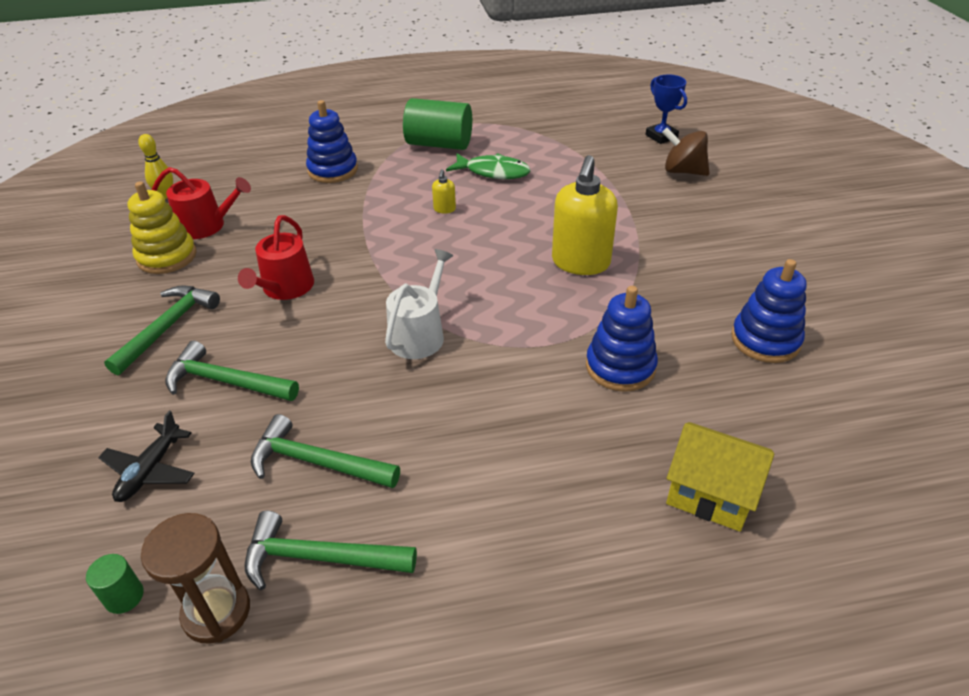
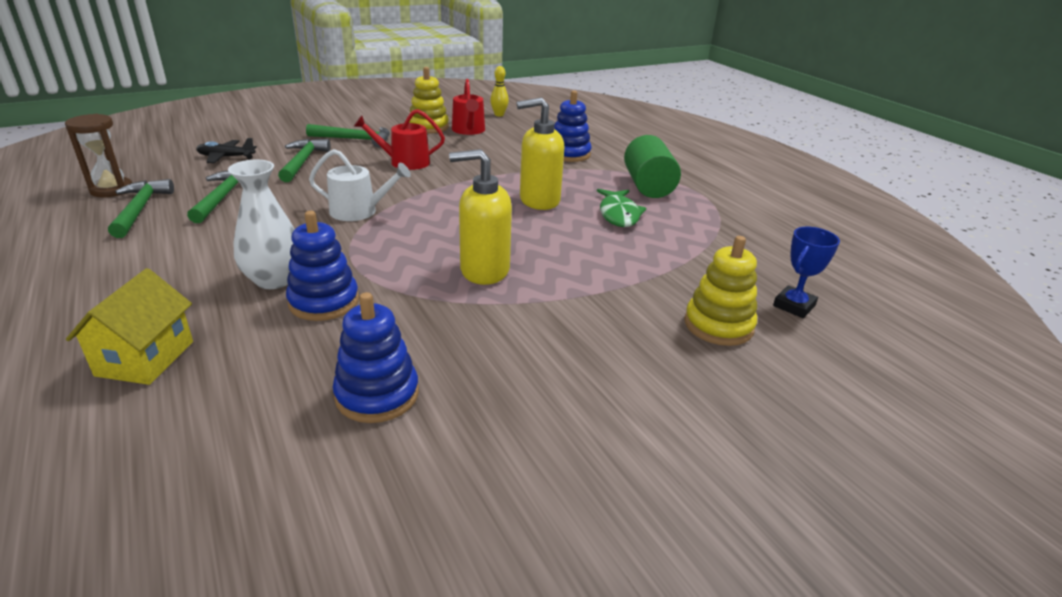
camera: 70 degrees right, 10 degrees down
(124, 596) = (133, 168): green cylinder -> none
(444, 209) = (539, 200): yellow soap dispenser -> yellow soap dispenser, size x2.39
(569, 403) = (274, 280): none -> white vase
(683, 171) = (718, 325): brown spinning top -> yellow stacking toy

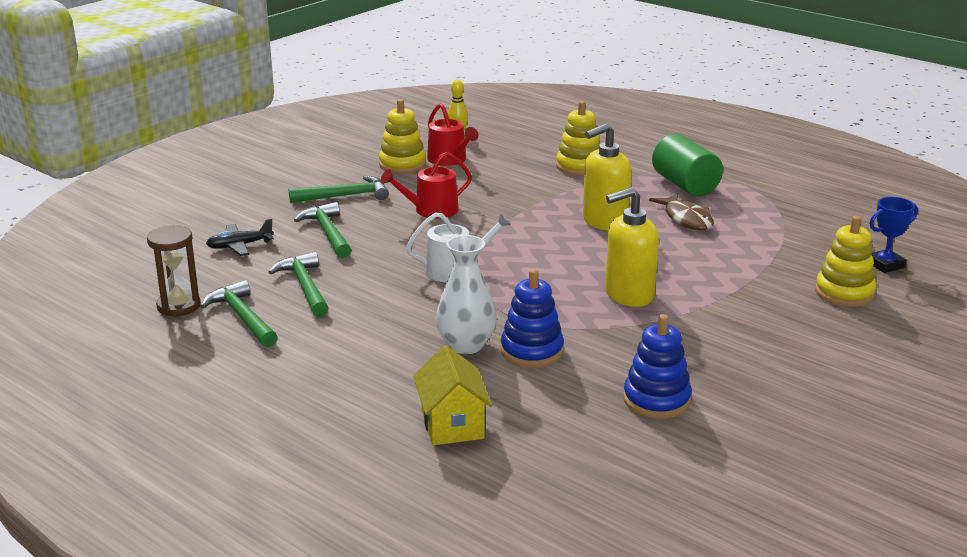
camera: 20 degrees left, 5 degrees down
(569, 154) = (579, 166): blue stacking toy -> yellow stacking toy
(619, 214) = (686, 219): green fish -> brown fish
(794, 306) = (885, 265): blue trophy -> blue trophy turned 45 degrees clockwise

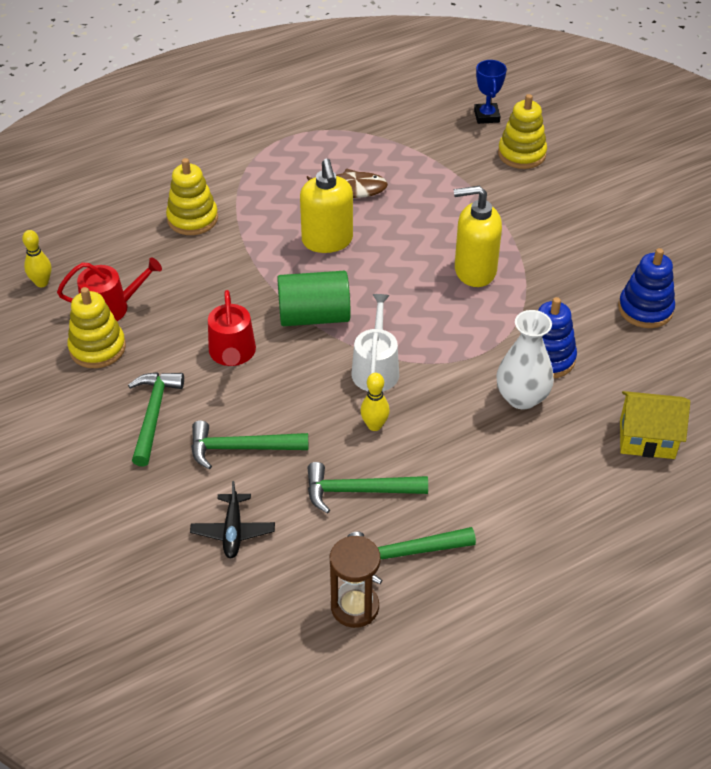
camera: 70 degrees left, 20 degrees up
(385, 281) = (374, 425): none -> yellow bowling pin
(628, 295) = (474, 271): yellow soap dispenser -> yellow soap dispenser turned 90 degrees clockwise
(685, 185) = (279, 166): green cylinder -> green cylinder (314, 316)

